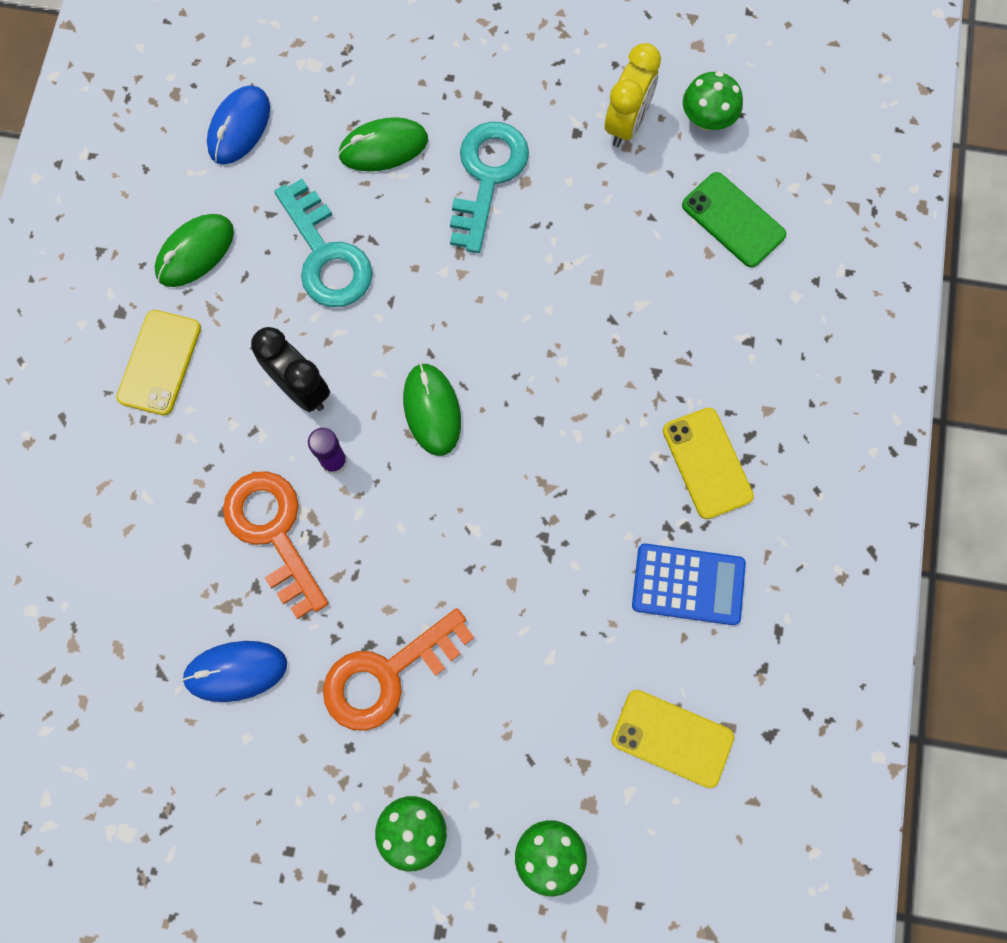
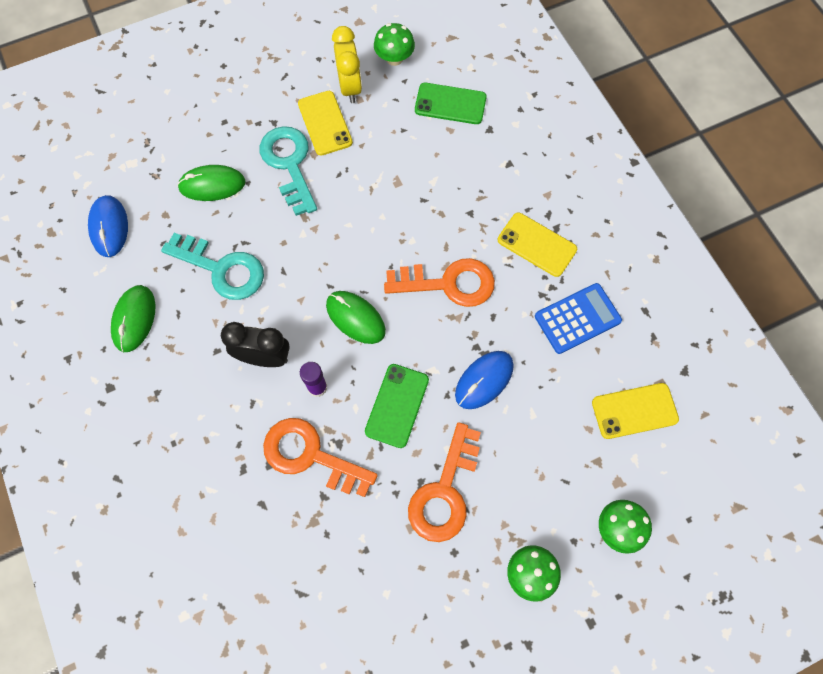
camera: 35 degrees left, 5 degrees down
(160, 362) = (159, 401): yellow phone -> yellow phone (325, 123)
(236, 671) = (349, 557): blue mouse -> blue mouse (484, 380)
(383, 147) = (212, 185): green mouse -> green mouse turned 45 degrees clockwise
(405, 542) = (397, 405): none -> green phone
(567, 440) = (449, 283): none -> orange key

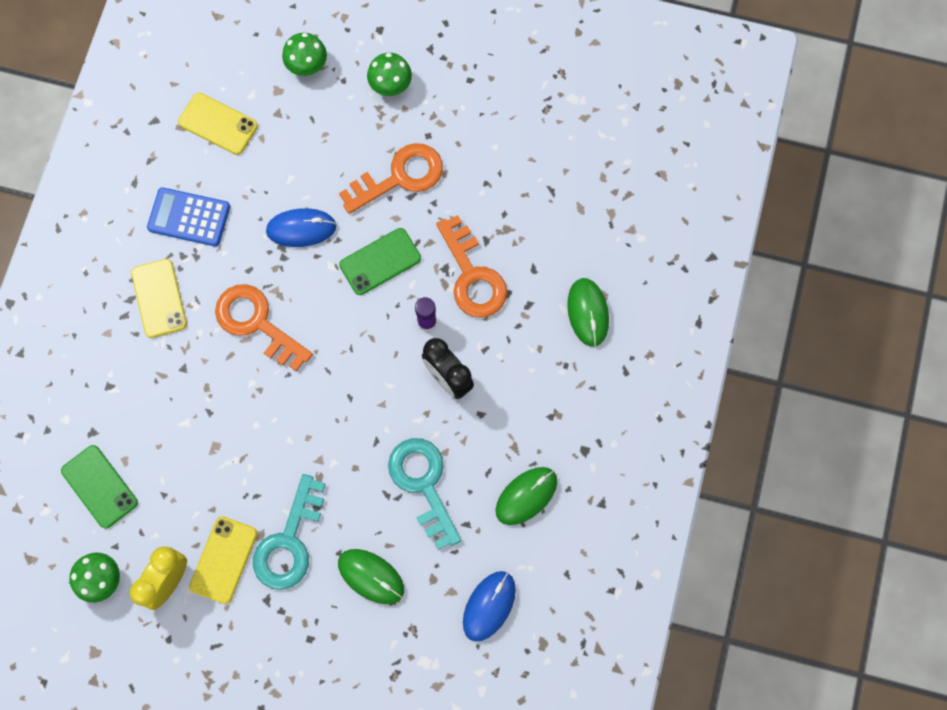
camera: 140 degrees left, 5 degrees up
(355, 318) = (352, 353): green mouse -> green mouse (588, 312)

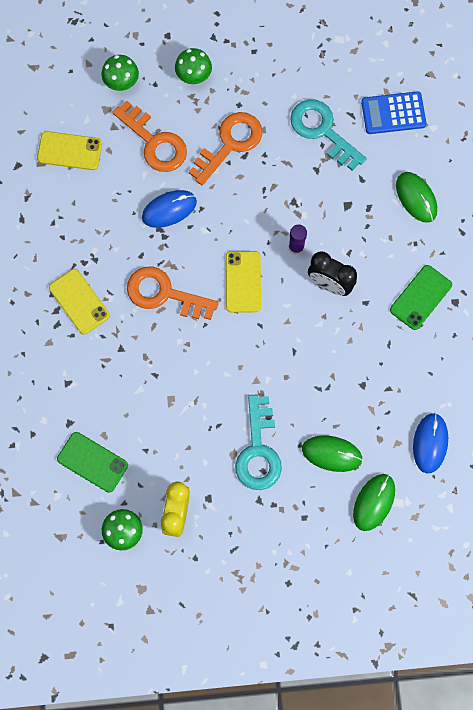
camera: 20 degrees left, 0 degrees up
(189, 217) = (77, 231): blue calculator -> blue calculator (393, 113)
(223, 559) = (213, 482): yellow phone -> yellow phone (243, 281)
(380, 262) = (241, 214): green phone -> green phone (421, 297)
(423, 484) = (343, 370): turquoise key -> turquoise key (322, 131)
(472, 276) = (317, 200): orange key -> orange key (155, 142)
(526, 496) = (425, 351): green mouse -> green mouse (374, 502)

